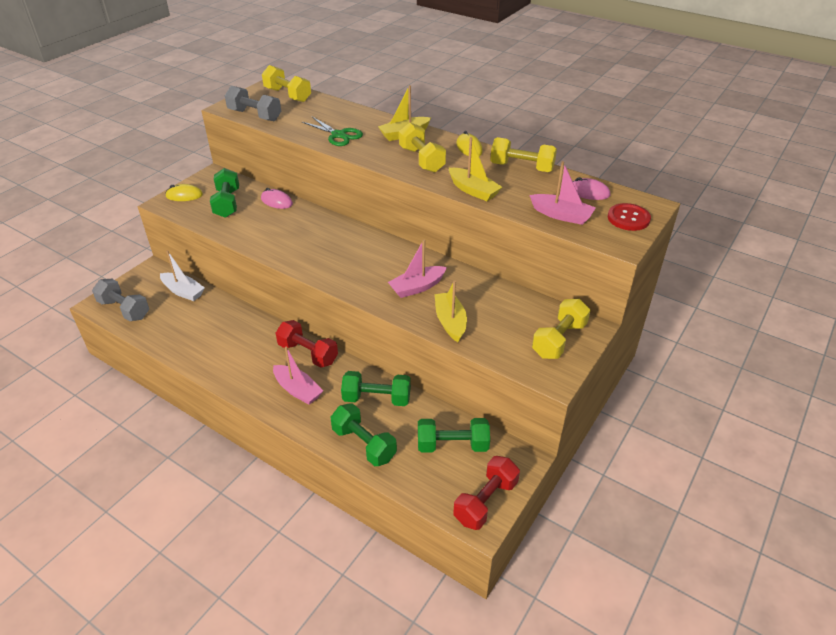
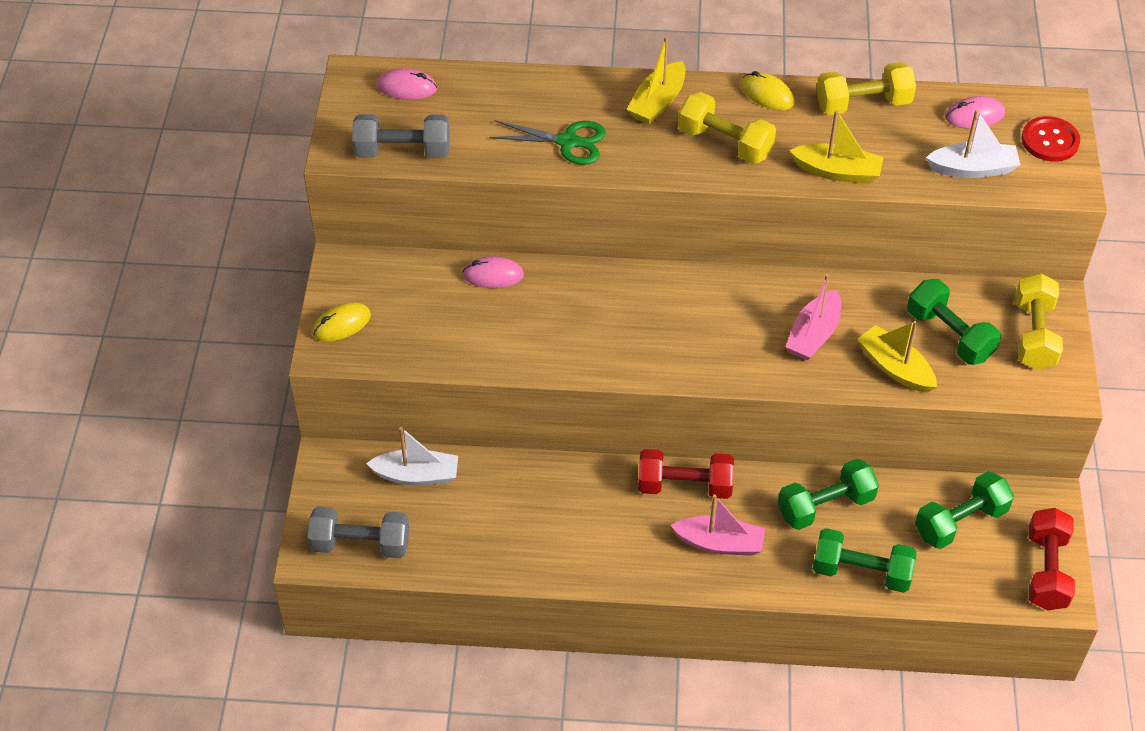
camera: 30 degrees left, 10 degrees up
(227, 203) = (423, 310): green dumbbell -> green dumbbell (949, 335)
(287, 95) = (407, 87): yellow dumbbell -> pink mouse
(561, 215) = (973, 169): pink boat -> white boat

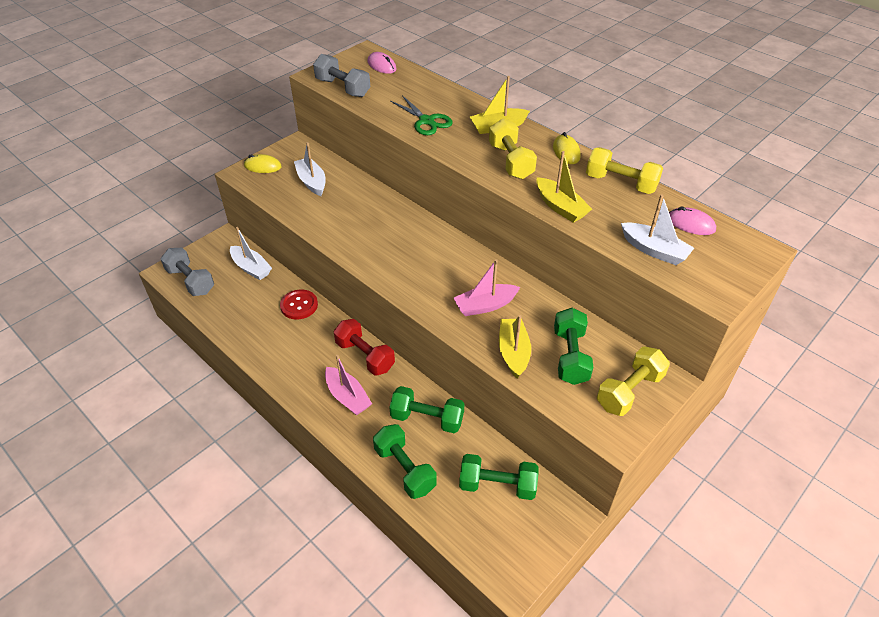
camera: 40 degrees right, 5 degrees down
(435, 306) = (312, 182): none -> white boat
(493, 275) = (355, 184): pink mouse -> none
(1046, 570) = (521, 557): red dumbbell -> none
(1050, 141) = (731, 263): red button -> red button (299, 305)

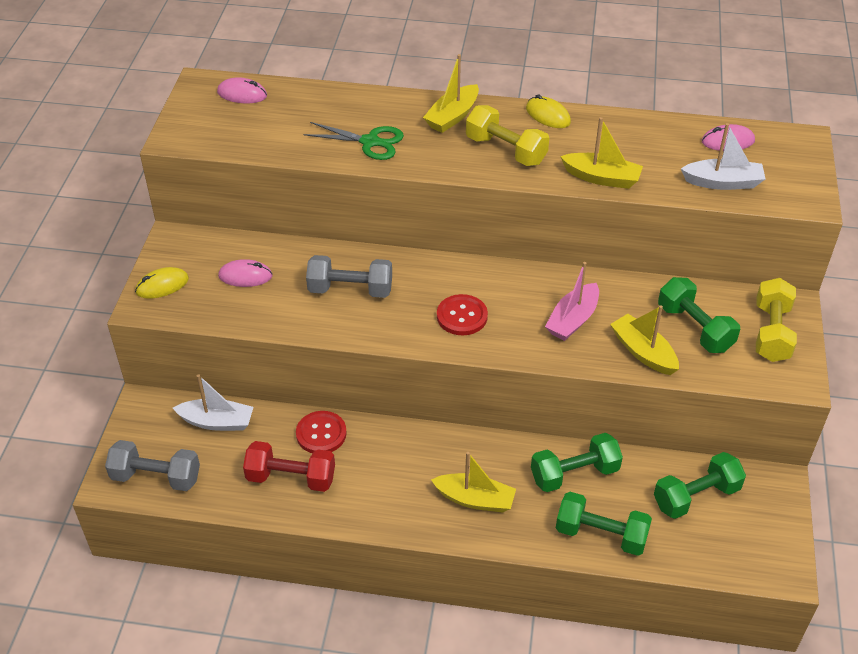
camera: 35 degrees left, 0 degrees up
(312, 182) = (245, 276): white boat -> pink mouse
(343, 88) = (227, 141): grey dumbbell -> grey dumbbell (350, 290)
(347, 397) = (475, 499): pink boat -> yellow boat
(365, 356) = (450, 447): red dumbbell -> red dumbbell (291, 478)
(413, 266) = (462, 316): none -> red button
(620, 183) = (630, 127): yellow dumbbell -> none

